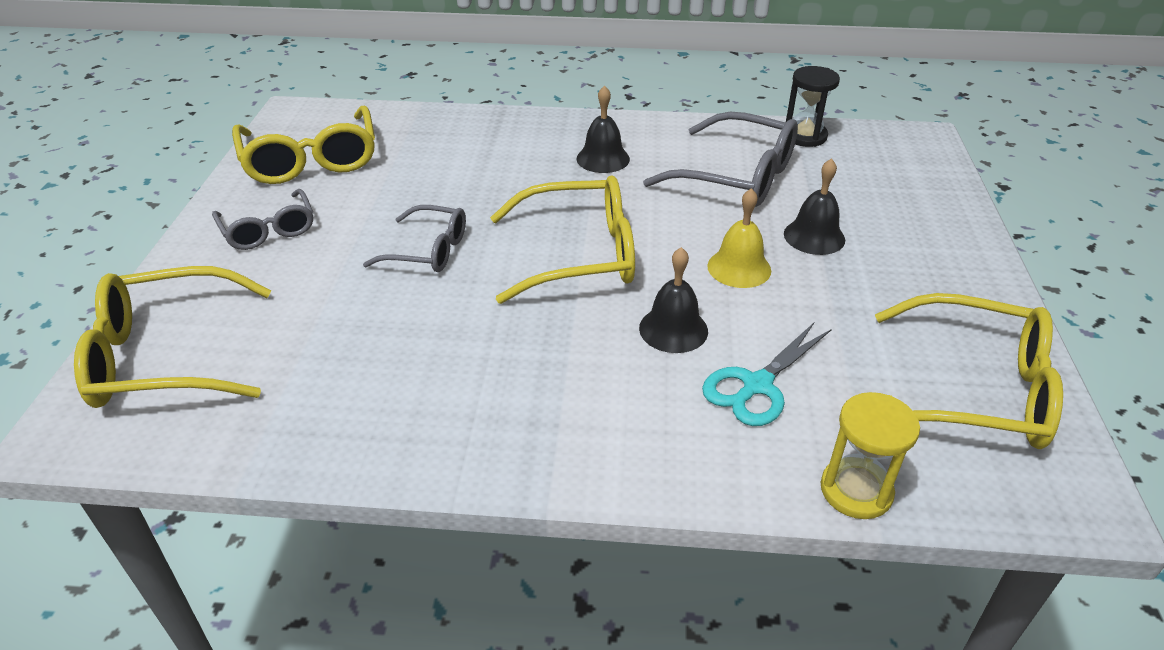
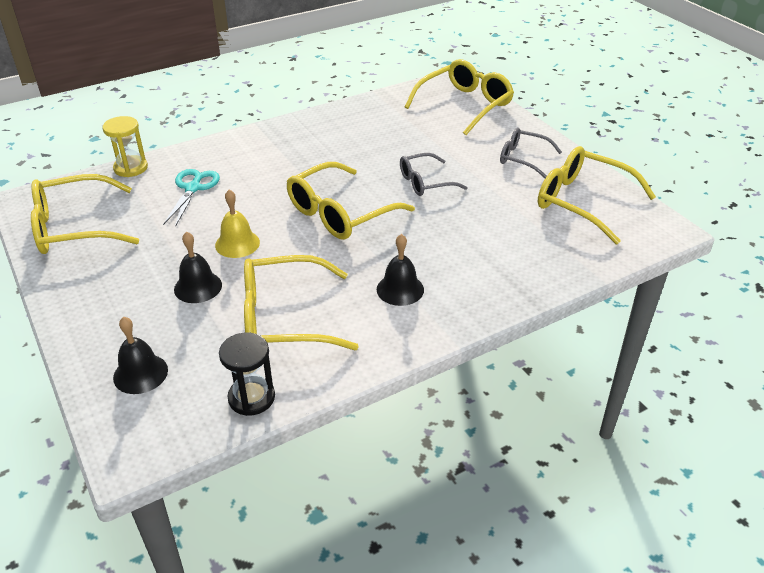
camera: 145 degrees right, 0 degrees up
(673, 329) = (252, 196): black bell -> black bell (140, 373)
(737, 176) = (284, 318): grey glasses -> yellow glasses

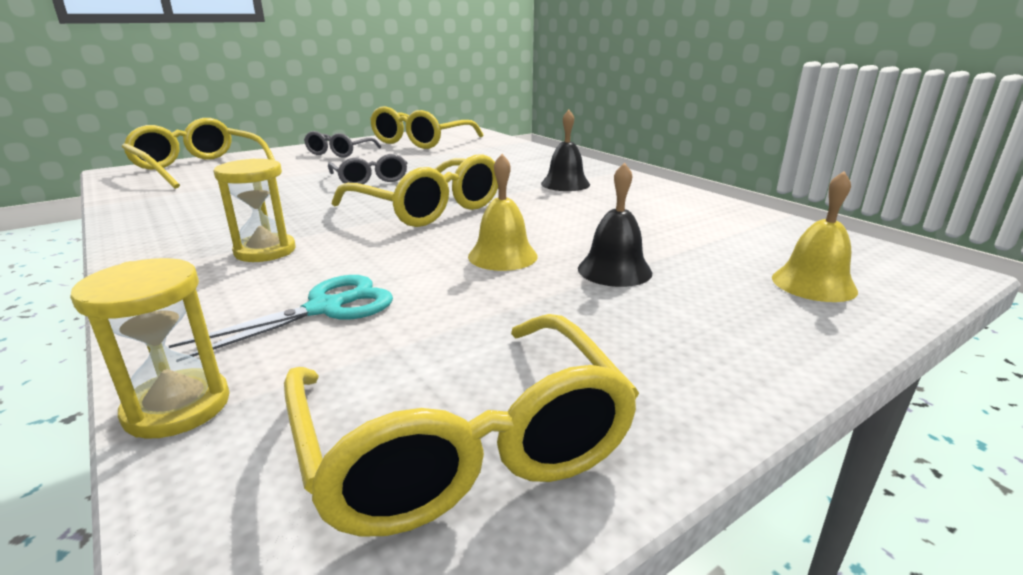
camera: 95 degrees left, 15 degrees down
(140, 373) = (813, 284): black bell -> yellow bell
(193, 188) = (325, 308): turquoise scissors -> turquoise scissors turned 135 degrees clockwise
(251, 397) = (772, 225): black hourglass -> none
(275, 161) = (265, 251): none -> yellow hourglass
(284, 318) = (641, 221): yellow glasses -> none

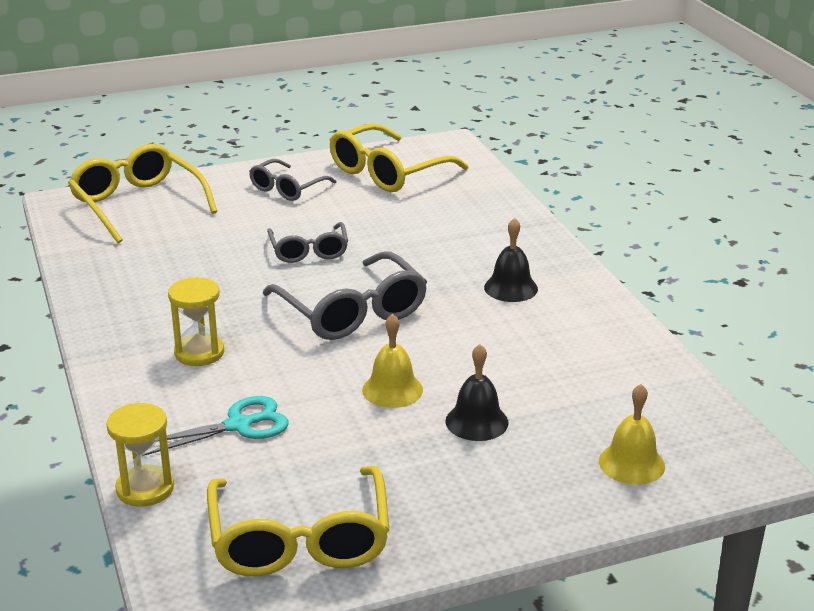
camera: 15 degrees right, 5 degrees up
(428, 209) = (352, 312): yellow glasses -> grey glasses

